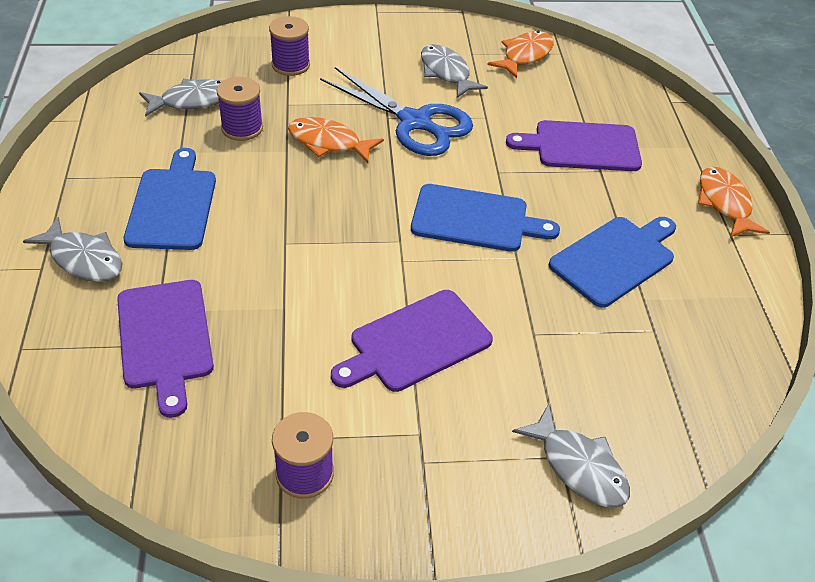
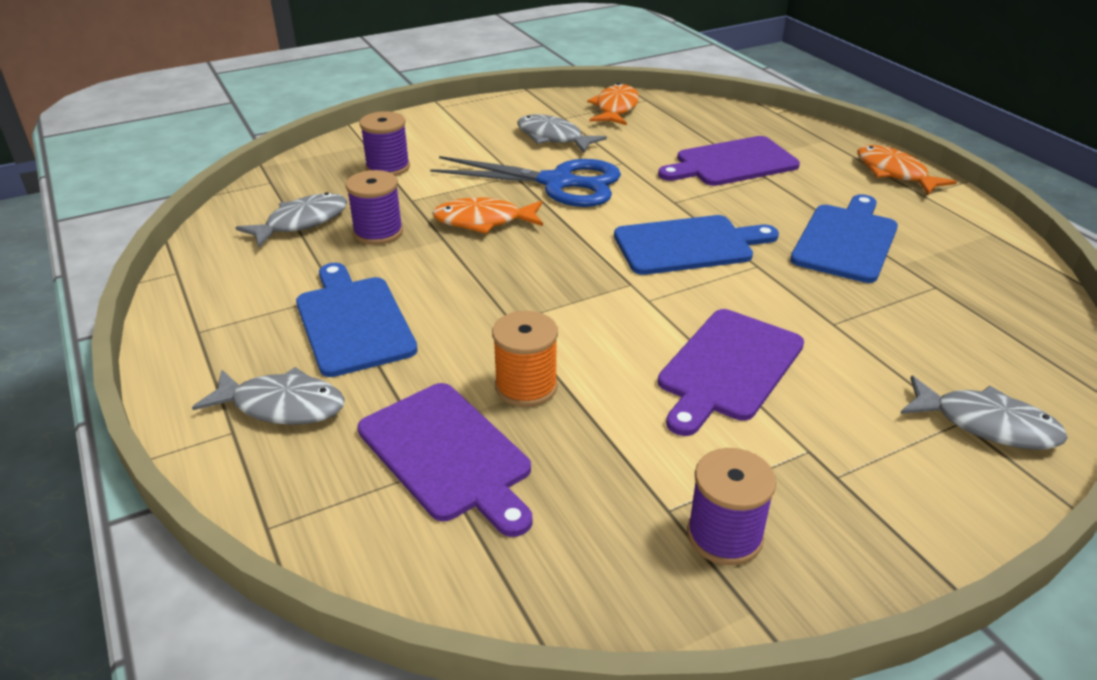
camera: 20 degrees left, 10 degrees down
(255, 304) = (526, 386): none -> orange spool

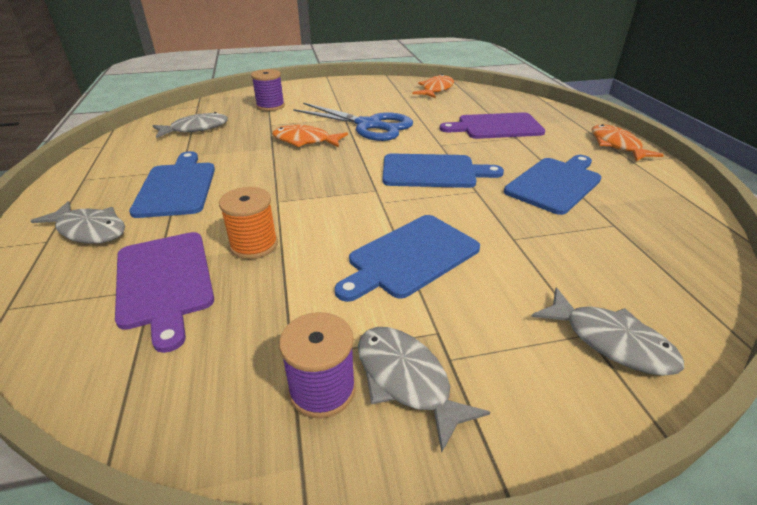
camera: 15 degrees right, 0 degrees up
(378, 232) = (235, 139): purple spool -> none
(553, 137) = (384, 101): grey fish -> grey fish (406, 380)
(728, 368) = (410, 257): purple cutting board -> blue cutting board

